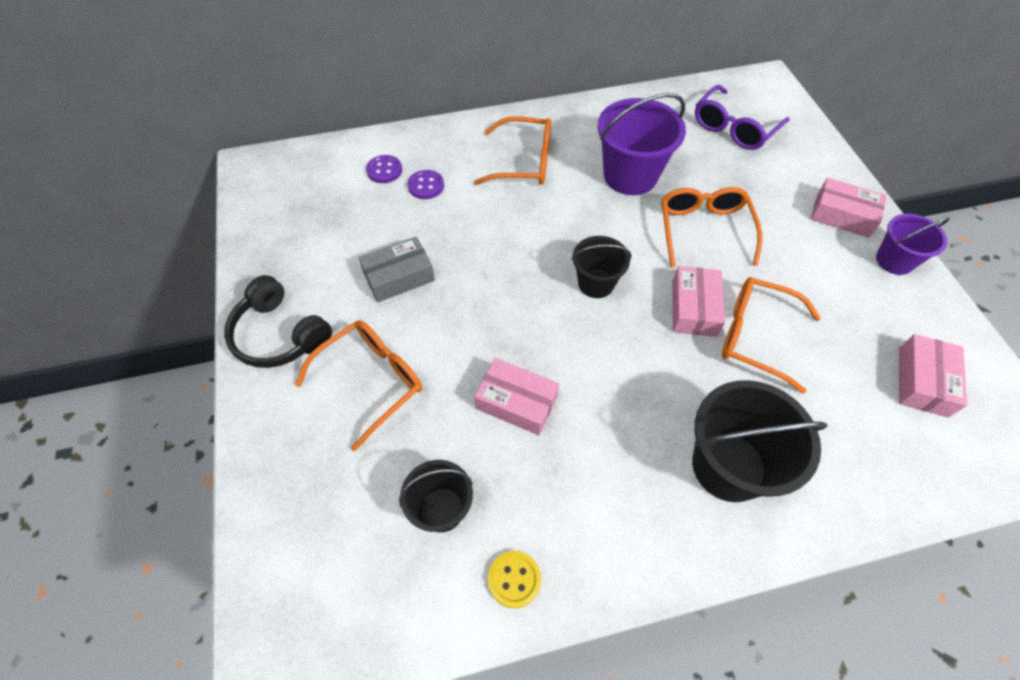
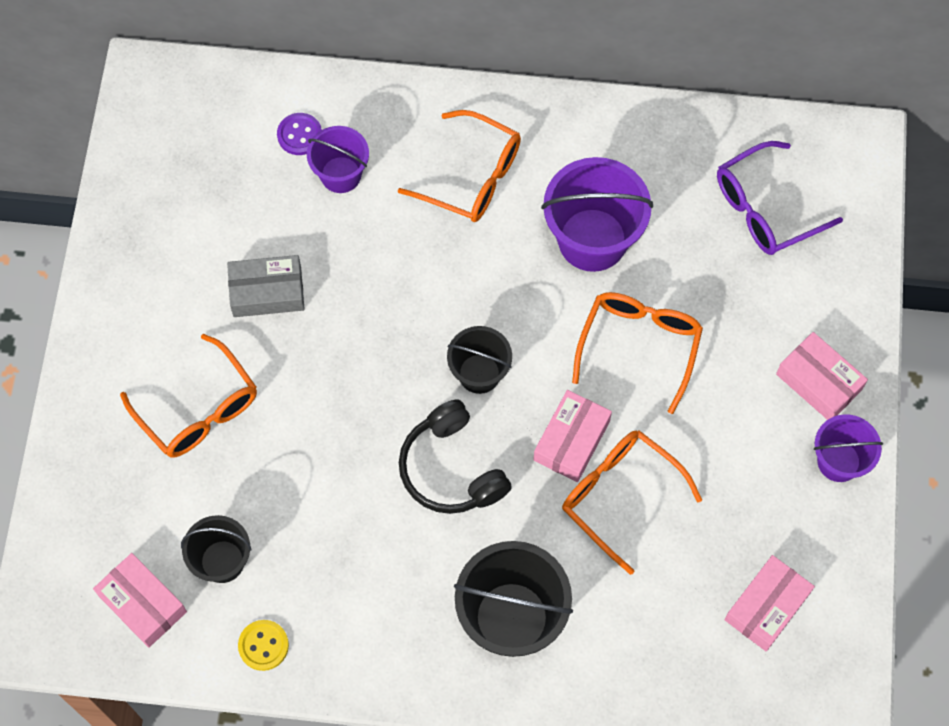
camera: 20 degrees right, 10 degrees up
(279, 335) = (122, 322): black headphones -> black headphones (451, 469)
(370, 382) = (198, 408): orange glasses -> orange glasses turned 75 degrees clockwise
(426, 186) = (341, 175): purple button -> purple bucket
(516, 402) = (334, 481): pink box -> pink box (143, 603)

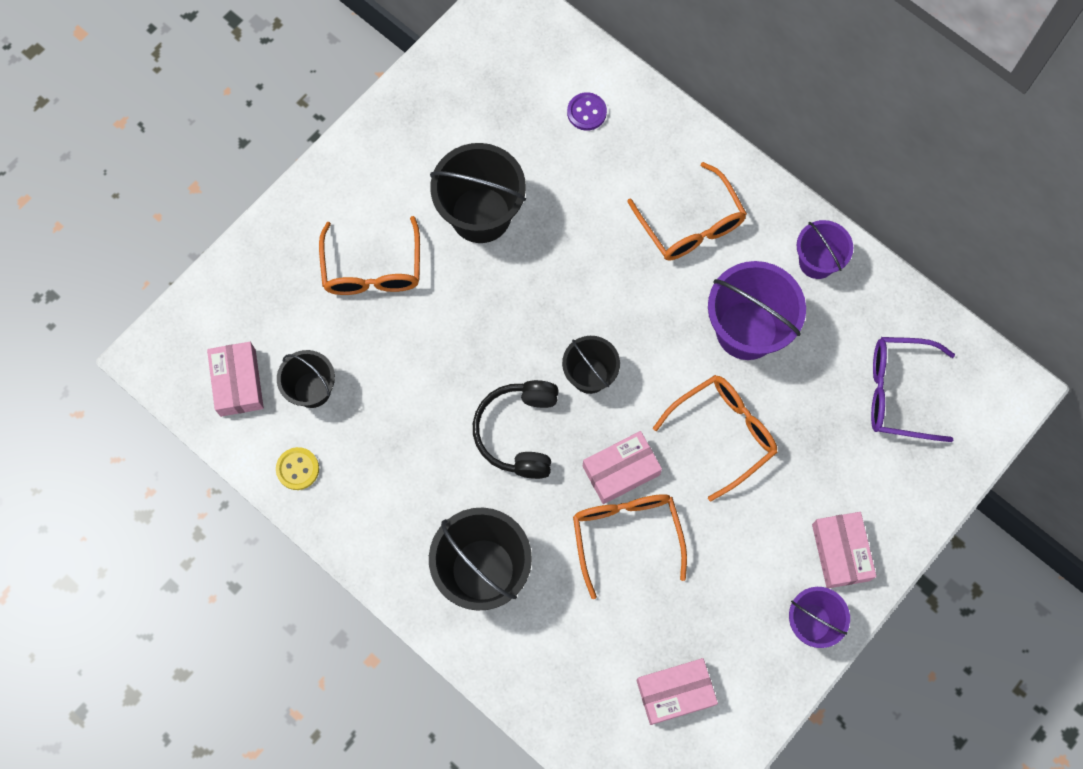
camera: 35 degrees right, 5 degrees up
(267, 292) = (481, 215): grey box -> black bucket
(341, 175) = (595, 161): purple bucket -> purple bucket (817, 261)

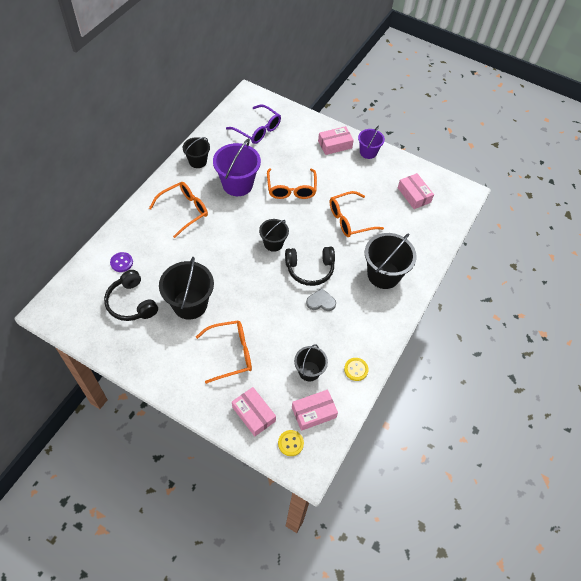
camera: 105 degrees left, 15 degrees down
(196, 337) = (290, 443): none -> yellow button
(444, 438) = (321, 302): none -> grey heart
(500, 124) = (131, 303): none -> black headphones
(621, 470) = (319, 225): pink box -> pink box (253, 414)
(722, 434) = (291, 189): orange glasses -> orange glasses turned 135 degrees counterclockwise
(817, 261) = (198, 161): purple bucket -> black bucket
(899, 392) = (257, 130): purple glasses -> purple glasses turned 45 degrees counterclockwise

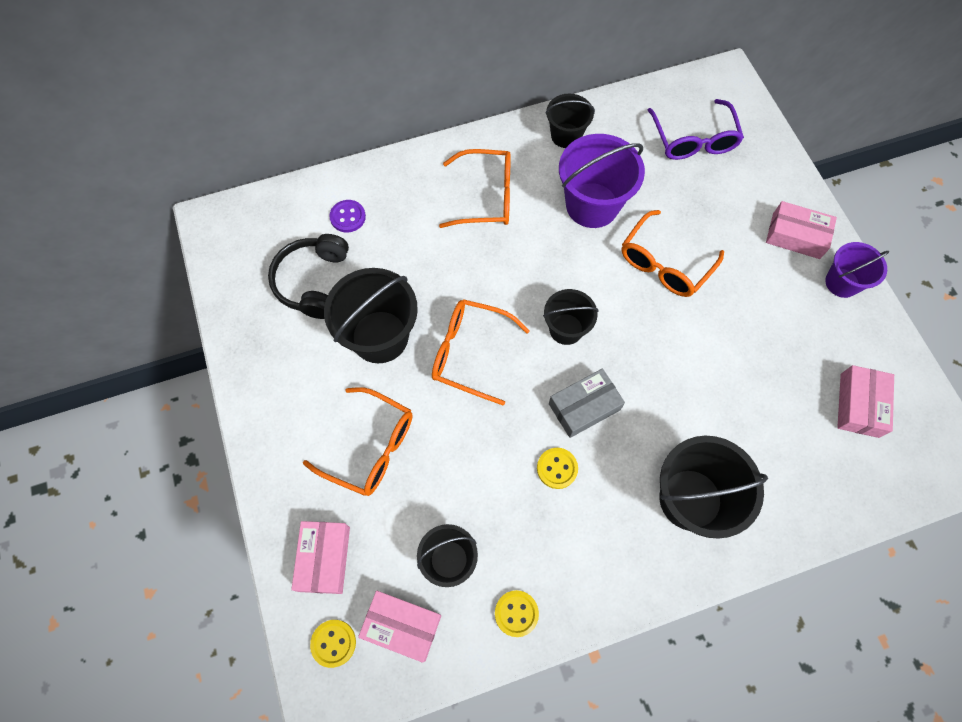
camera: 45 degrees right, 10 degrees up
(310, 269) = (584, 407): black headphones -> grey box
(321, 302) = (557, 468): grey heart -> yellow button
(350, 219) = (714, 372): orange glasses -> orange glasses (470, 353)

